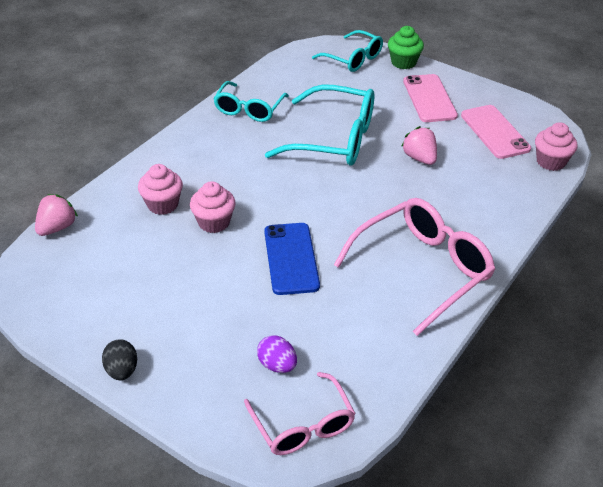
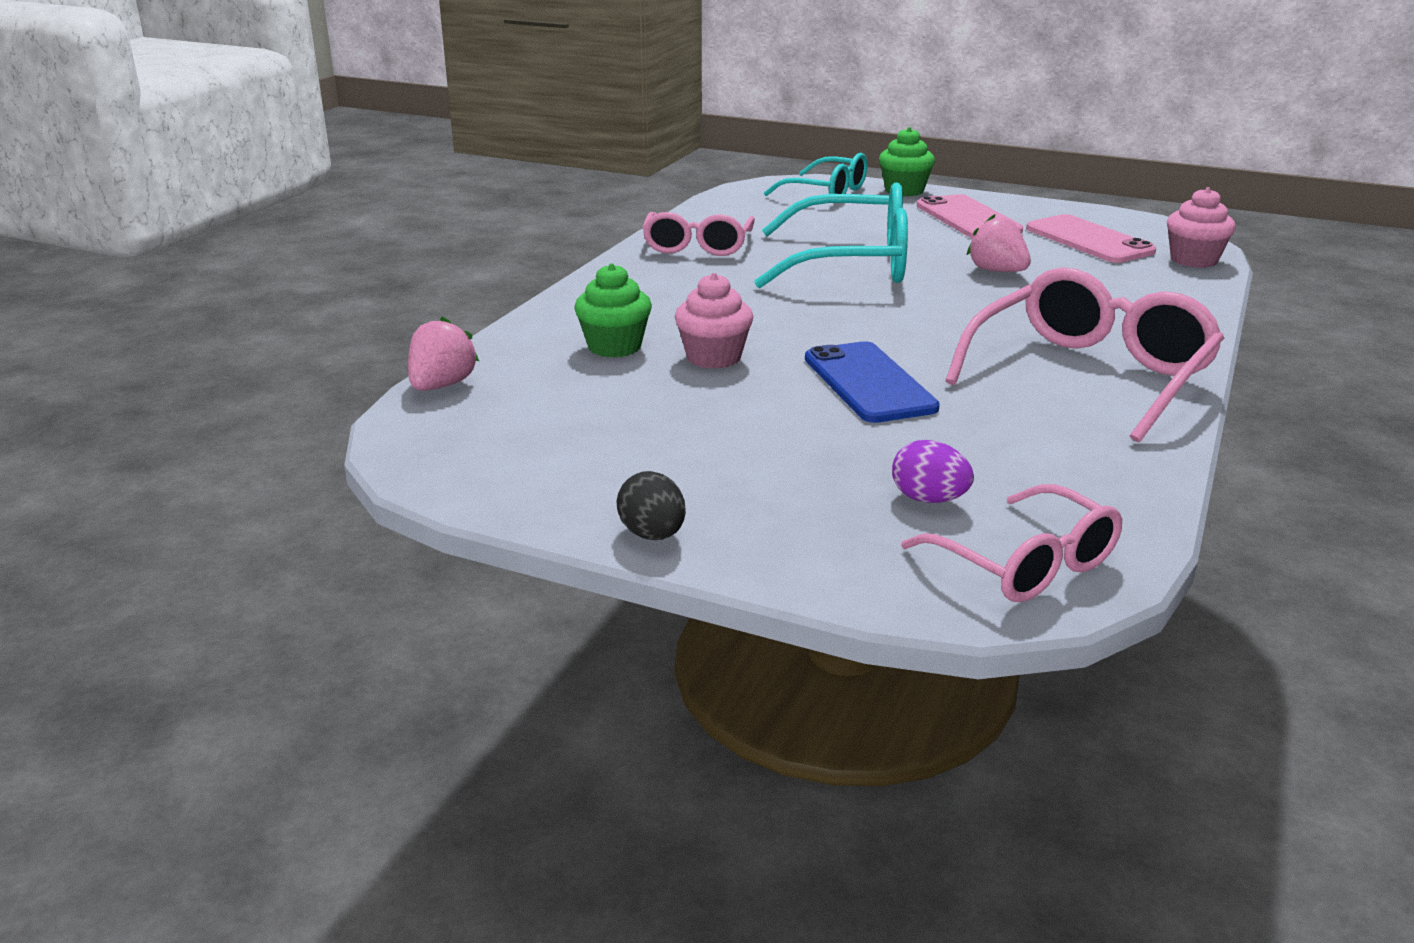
camera: 10 degrees left, 15 degrees down
(162, 204) = (614, 347): pink cupcake -> green cupcake
(249, 109) = (697, 246): turquoise glasses -> pink glasses

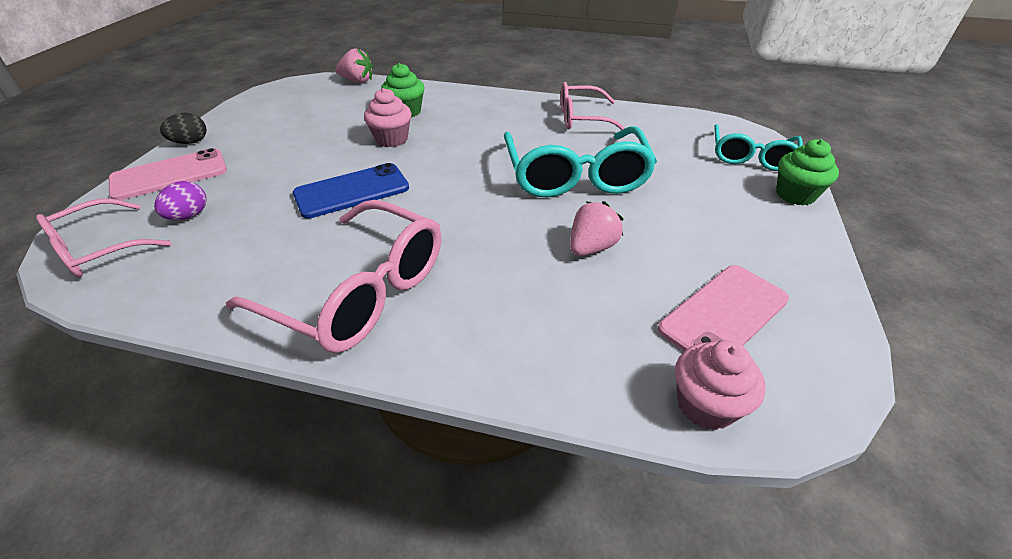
camera: 80 degrees right, 15 degrees up
(968, 218) = (737, 232): pink phone -> pink phone (169, 175)

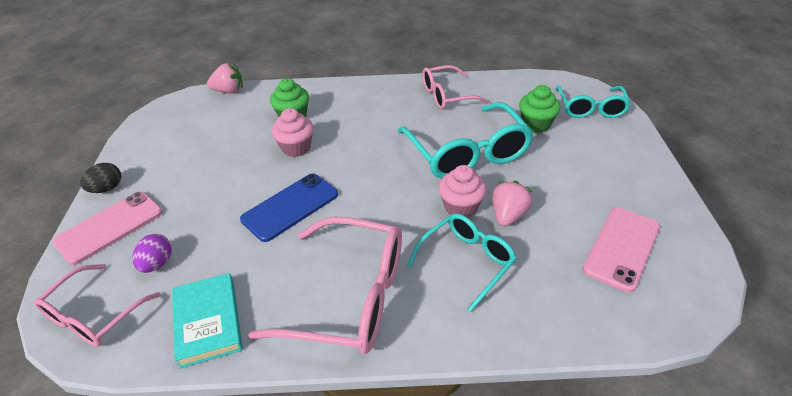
camera: 15 degrees left, 0 degrees up
(198, 281) = (208, 322): none -> turquoise book
(515, 285) = (467, 261): none -> turquoise glasses
(705, 405) = (636, 319): pink cupcake -> pink cupcake (460, 207)
(795, 194) = (633, 136): green cupcake -> green cupcake (536, 124)

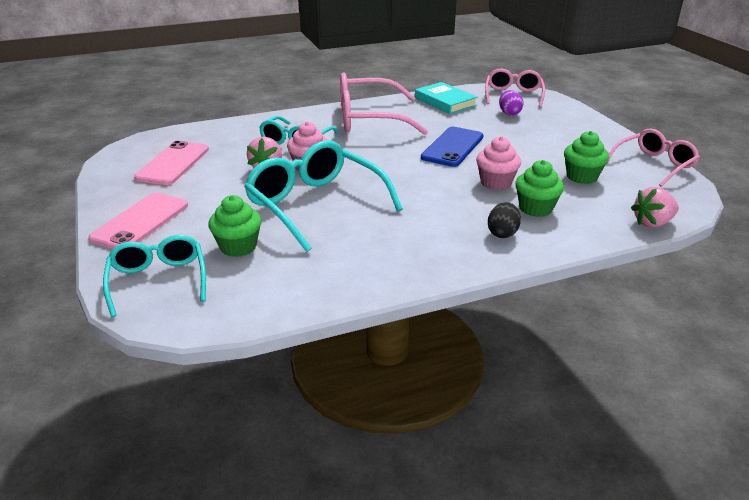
camera: 160 degrees right, 10 degrees down
(107, 188) = (614, 135): black egg -> black egg (502, 233)
(109, 227) = (571, 120): pink phone -> pink phone (140, 222)
(218, 140) = (582, 177): none -> green cupcake
(446, 95) = (365, 265): pink glasses -> pink glasses (654, 164)

